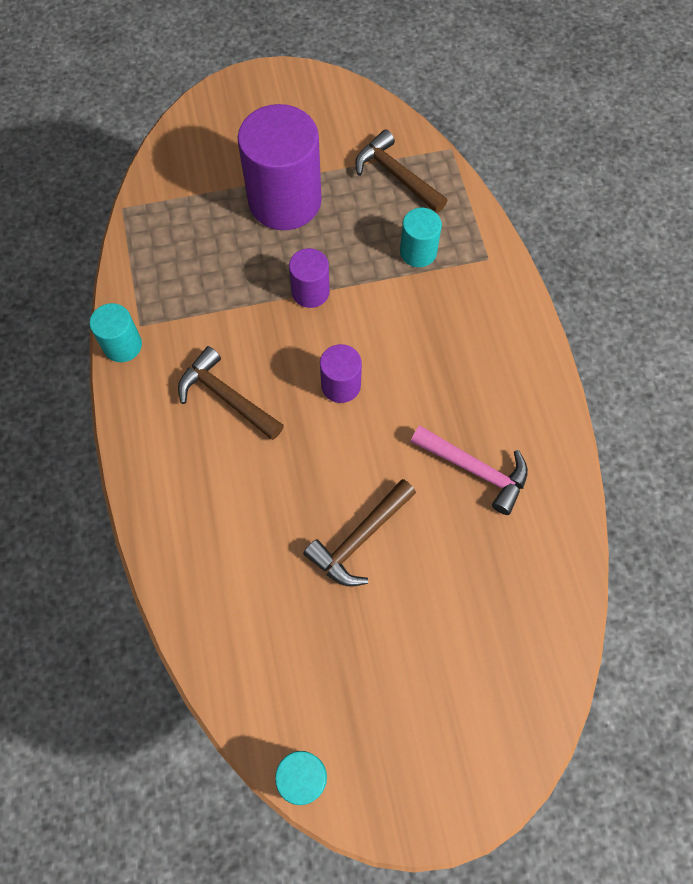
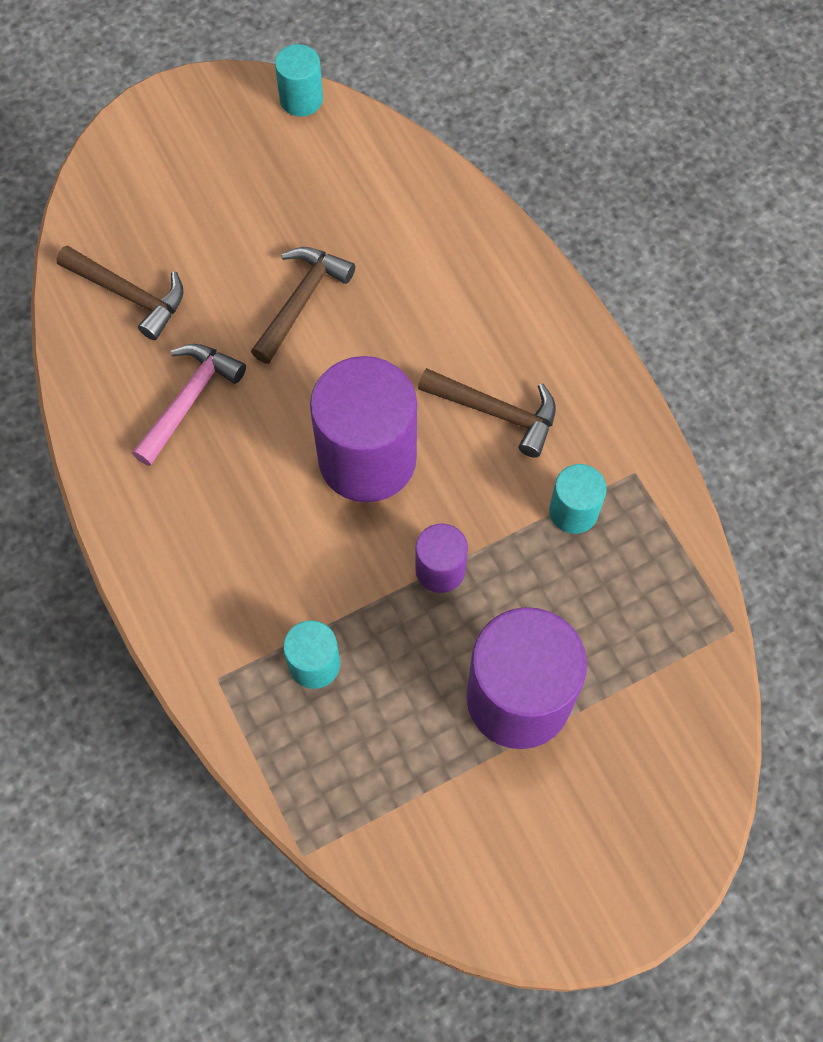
camera: 165 degrees right, 0 degrees up
(122, 345) = (643, 442): turquoise cylinder -> turquoise cylinder (573, 511)
(341, 385) = (367, 458): purple cylinder -> purple cylinder, size x2.02
(396, 175) = (373, 783): brown hammer -> brown hammer (129, 295)
(475, 470) = (189, 400): pink hammer -> pink hammer turned 105 degrees clockwise

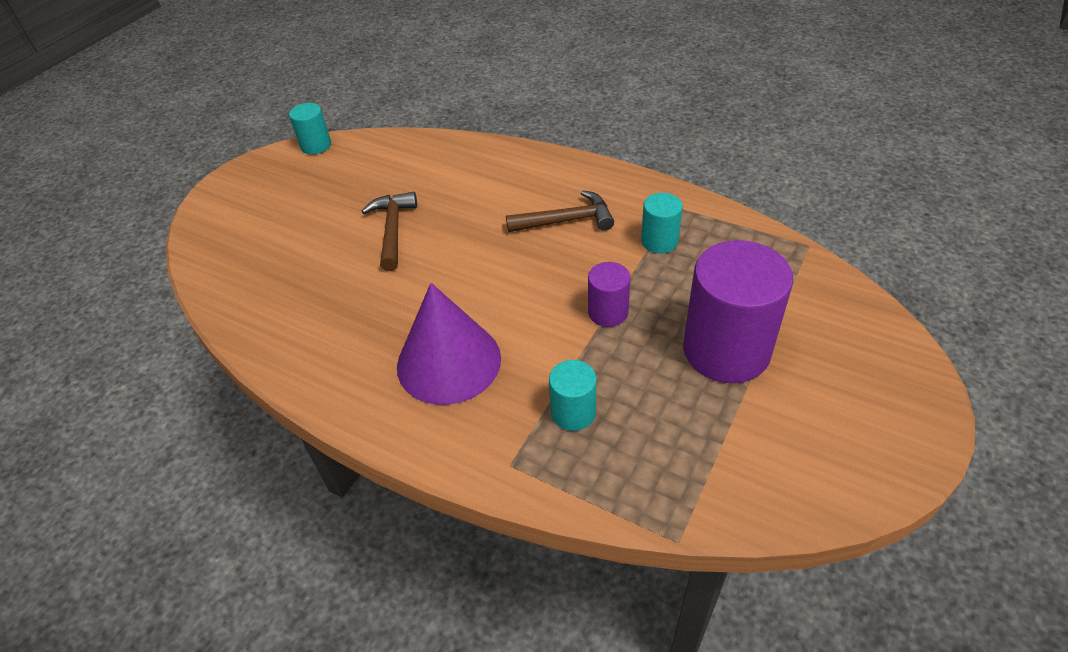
camera: 30 degrees left, 20 degrees down
(129, 295) = (266, 283): brown hammer -> none
(189, 400) = (354, 315): pink hammer -> none
(241, 523) = (449, 362): none -> purple cone
(367, 458) = (506, 282): purple cylinder -> none

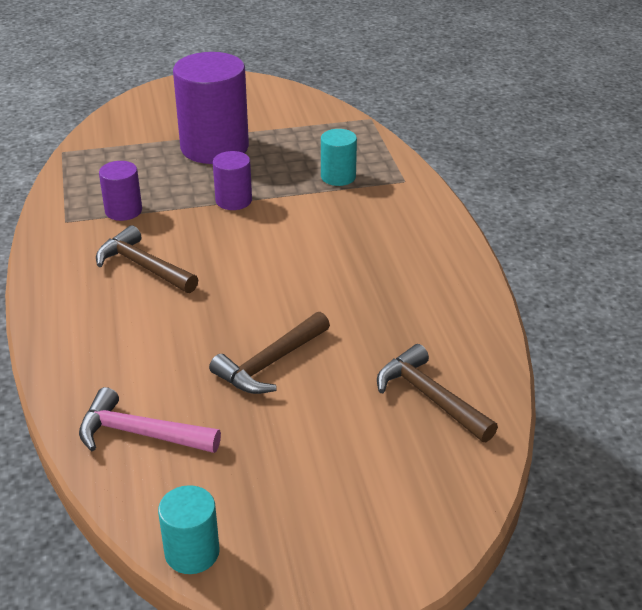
camera: 135 degrees left, 10 degrees down
(269, 281) = (430, 397): none -> brown hammer
(409, 159) = (140, 433): none -> pink hammer
(449, 362) = (368, 242): purple cone -> none
(659, 241) = (123, 211): turquoise cylinder -> purple cylinder

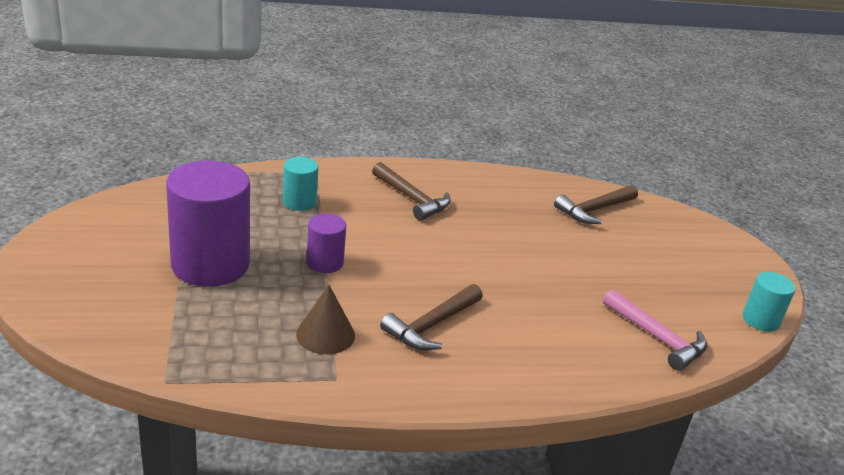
camera: 90 degrees left, 5 degrees down
(123, 211) = (325, 334): purple cylinder -> brown cone
(140, 433) = (657, 338): pink hammer -> pink hammer turned 60 degrees counterclockwise
(270, 363) = (567, 269): brown hammer -> brown hammer (412, 199)

